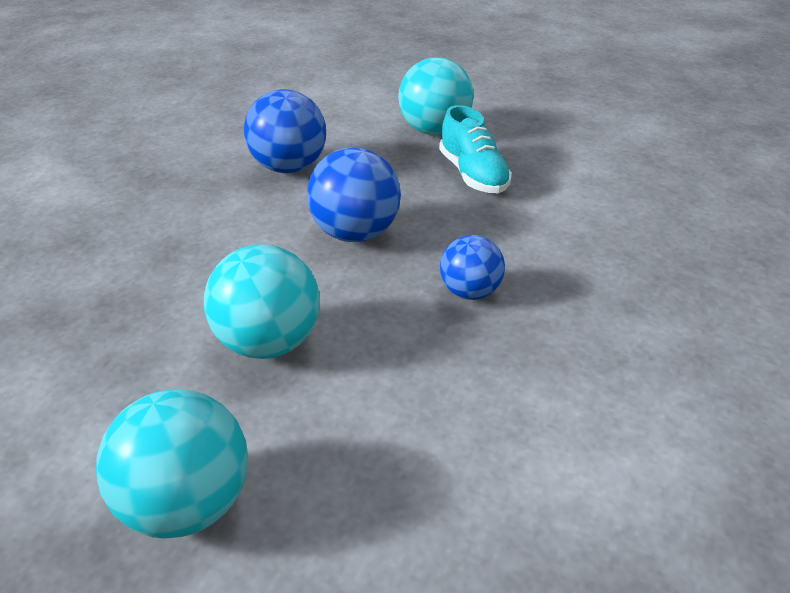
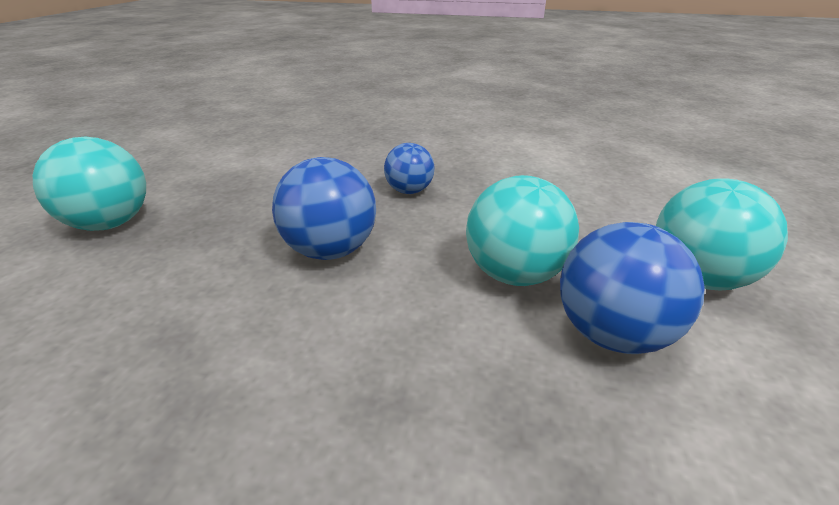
camera: 100 degrees left, 5 degrees down
(289, 168) = (157, 328): blue ball -> blue ball (612, 334)
(473, 175) = (225, 197): turquoise shoe -> none

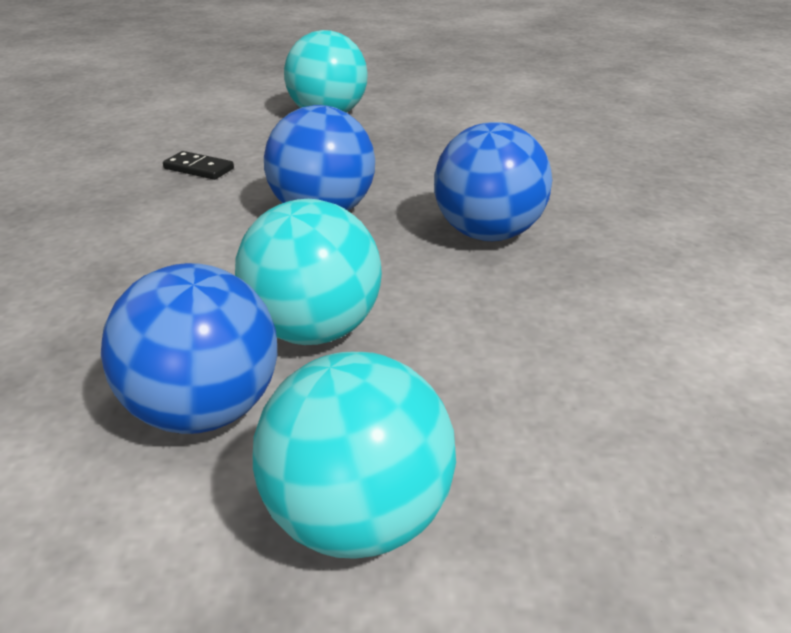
camera: 75 degrees right, 0 degrees up
(153, 322) = (199, 168): none -> black domino
(409, 191) = (488, 234): blue ball -> blue ball, size x1.59

